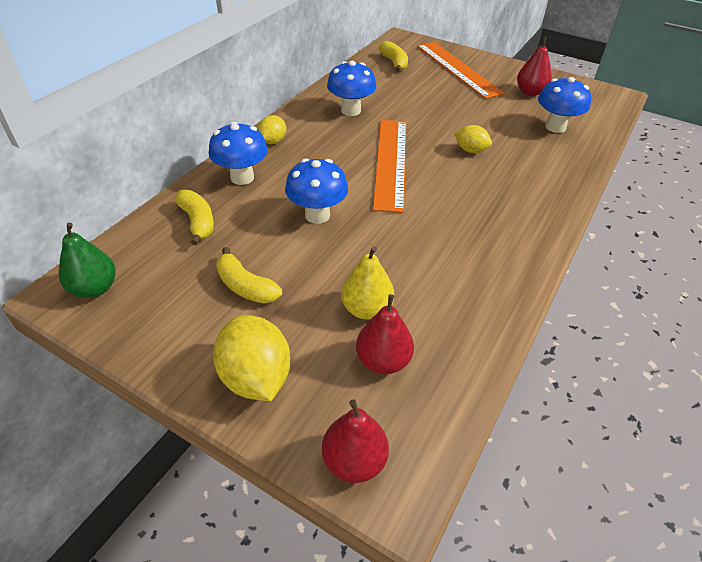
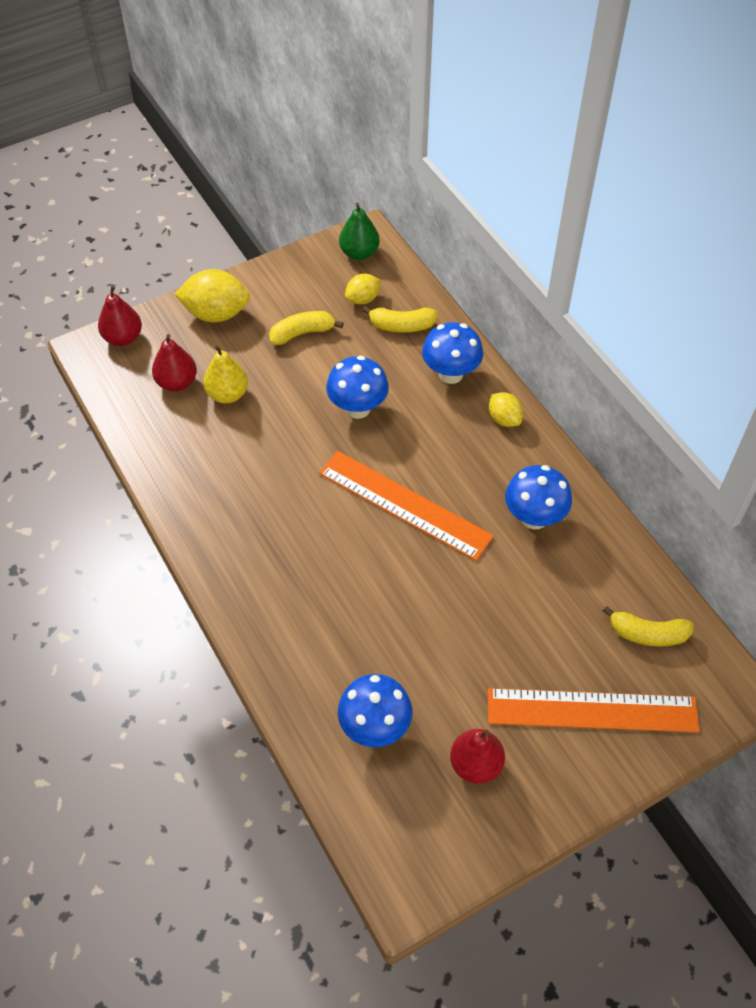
camera: 120 degrees right, 10 degrees up
(470, 150) = (382, 594): yellow lemon -> yellow lemon (363, 299)

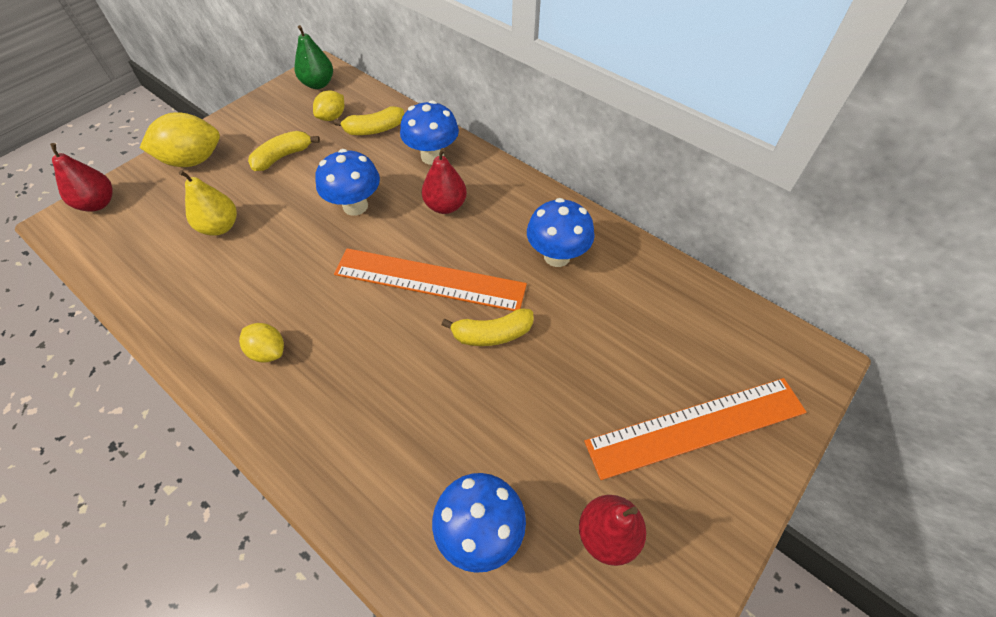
camera: 20 degrees left, 0 degrees up
(177, 382) = (163, 230): red pear -> red pear (445, 206)
(504, 419) = (494, 180): yellow lemon -> yellow lemon (268, 351)
(647, 634) = (708, 331): yellow banana -> yellow banana (492, 334)

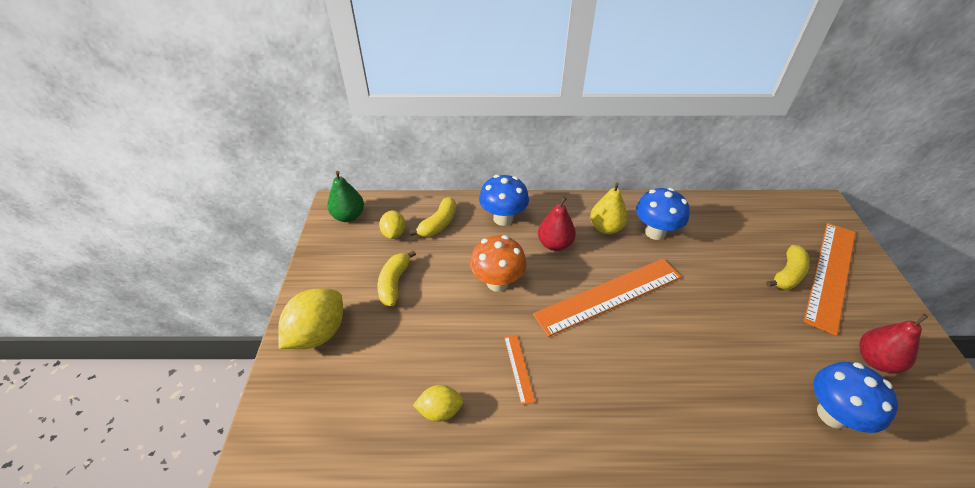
camera: 40 degrees left, 10 degrees down
(98, 203) = (272, 427): red pear -> none
(220, 227) = (416, 366): yellow pear -> yellow pear (606, 228)
(268, 351) = (578, 422): yellow lemon -> yellow lemon (440, 410)
(282, 281) = (519, 368): none -> orange ruler
(355, 206) = (497, 282): blue mushroom -> orange mushroom
(492, 334) = (685, 301): yellow banana -> yellow banana (787, 274)

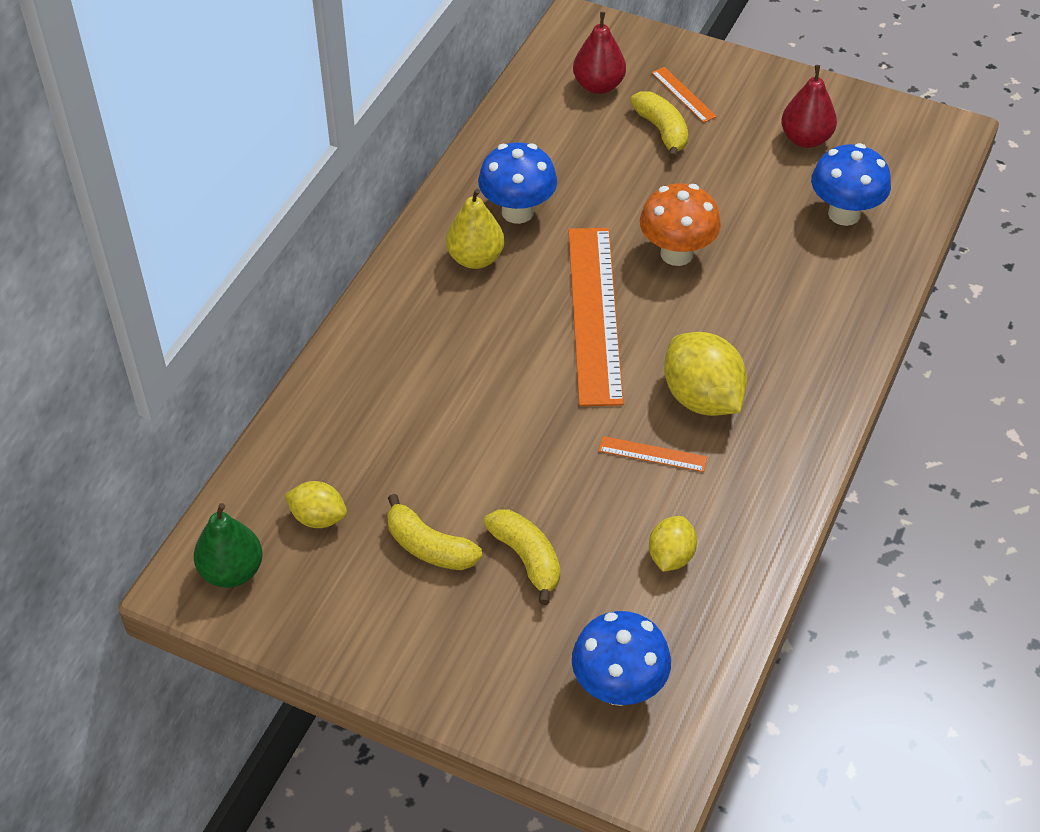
camera: 65 degrees left, 5 degrees up
(318, 333) = (472, 667): yellow lemon -> yellow lemon (702, 398)
(438, 224) = (335, 452): yellow banana -> yellow banana (527, 558)
(497, 282) = (502, 423): orange mushroom -> orange mushroom (676, 253)
(503, 218) = (378, 367): blue mushroom -> blue mushroom (618, 687)
(555, 244) = (470, 329): red pear -> red pear (598, 86)
(831, 274) = (683, 94): orange ruler -> orange ruler, size x0.42

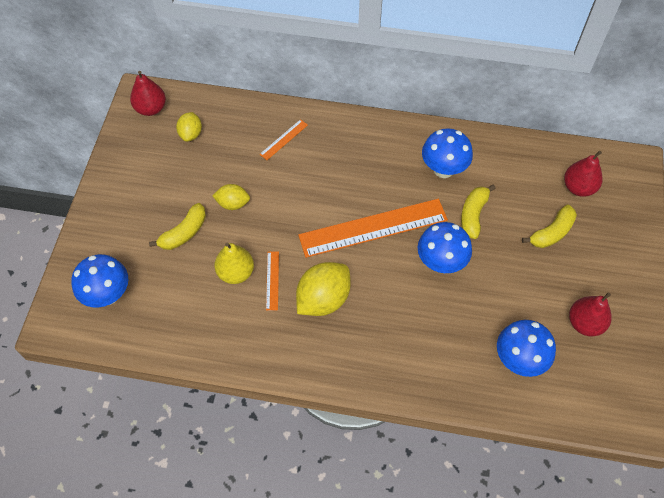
camera: 75 degrees right, 10 degrees up
(232, 571) = (151, 108): green pear -> red pear
(429, 547) = (182, 186): yellow banana -> yellow banana (473, 215)
(475, 258) = (396, 157): yellow pear -> yellow pear (236, 272)
(671, 556) = (200, 304): yellow lemon -> yellow lemon (233, 203)
(676, 253) = (441, 262): orange mushroom -> blue mushroom
(683, 94) = (594, 238): orange ruler -> orange ruler (284, 139)

